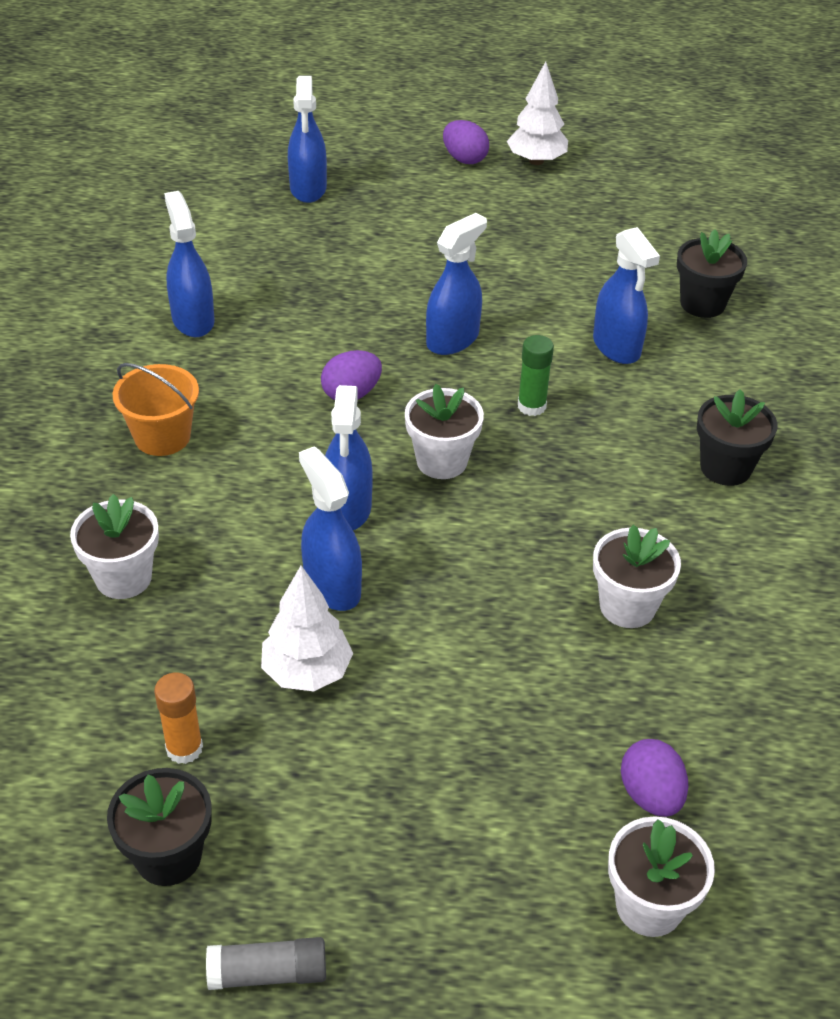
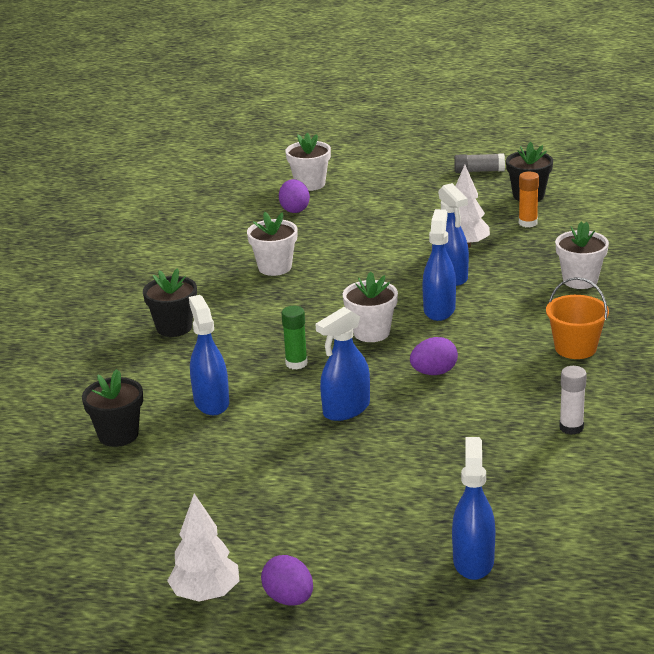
camera: 170 degrees left, 15 degrees down
(193, 320) = (571, 427): blue spray bottle -> white glue stick

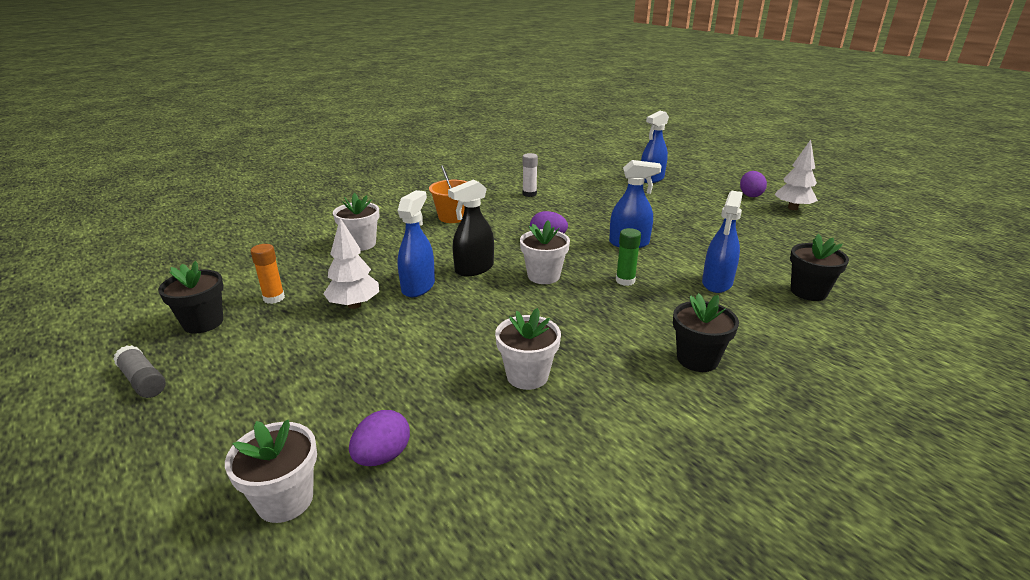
camera: 140 degrees left, 0 degrees up
(439, 309) = (474, 269): blue spray bottle -> black spray bottle

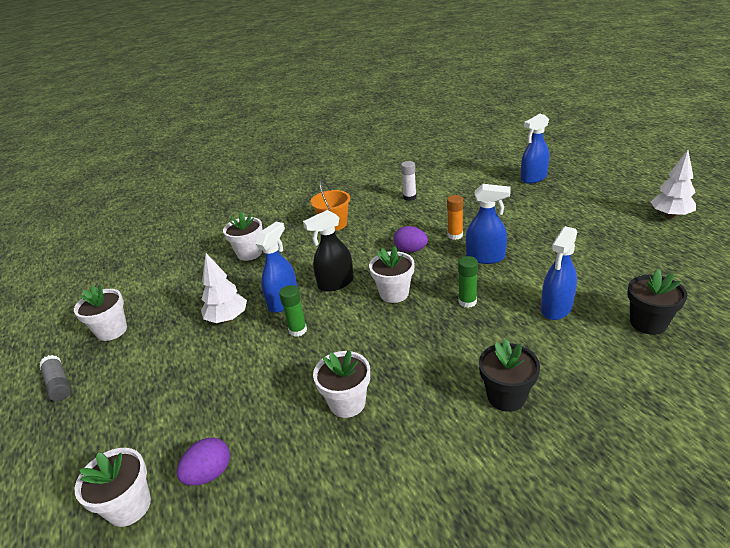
camera: 15 degrees right, 5 degrees up
(203, 323) = (112, 331): black flower pot -> white flower pot
(274, 298) = (168, 308): orange glue stick -> orange glue stick (455, 235)
(445, 312) = (298, 330): none -> green glue stick
(750, 195) = (630, 198): purple egg -> none

